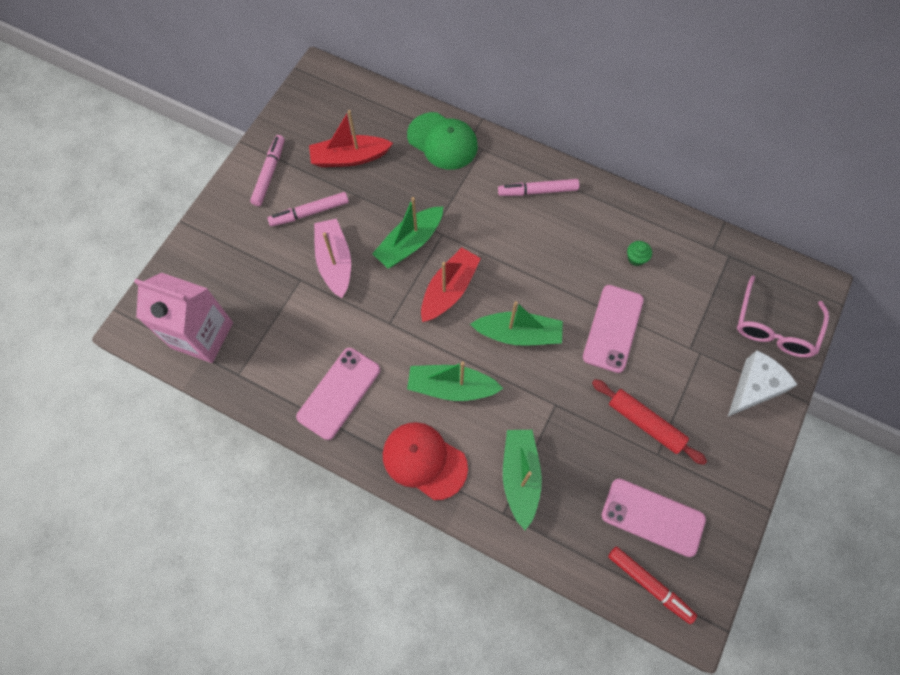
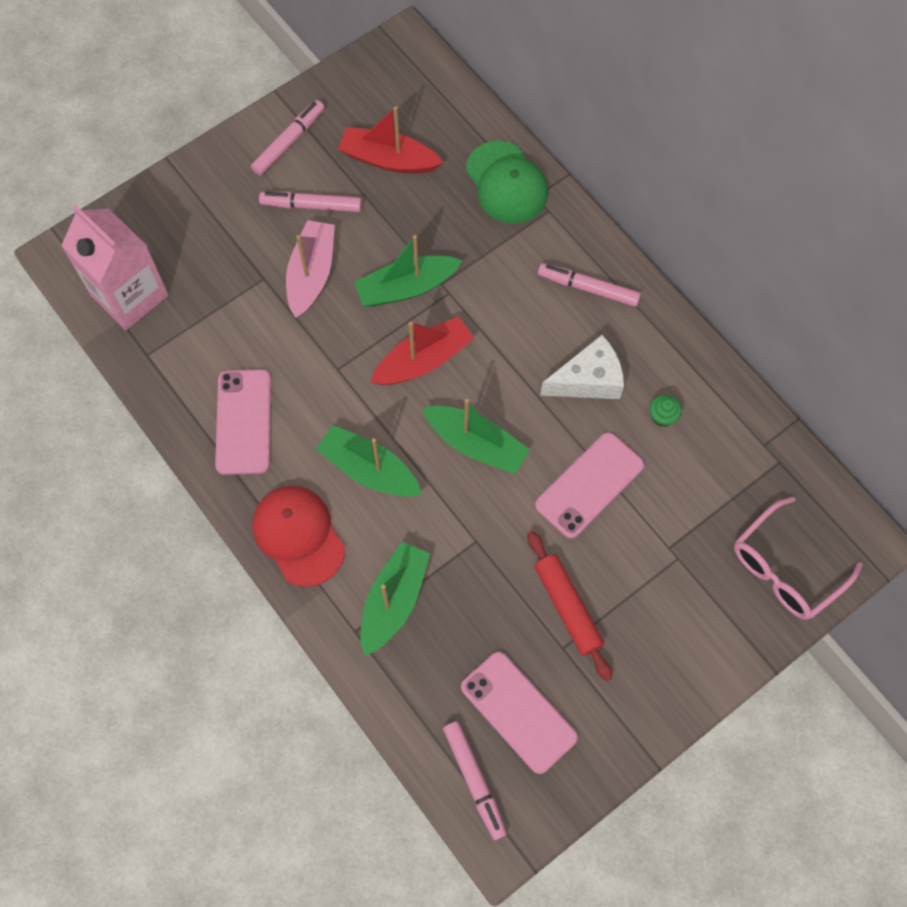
camera: 25 degrees right, 0 degrees up
(339, 393) = (243, 422): pink phone -> pink phone turned 60 degrees counterclockwise
(649, 584) = (474, 780): red marker -> pink marker
(754, 388) = (719, 626): white cheese -> white cheese (588, 380)

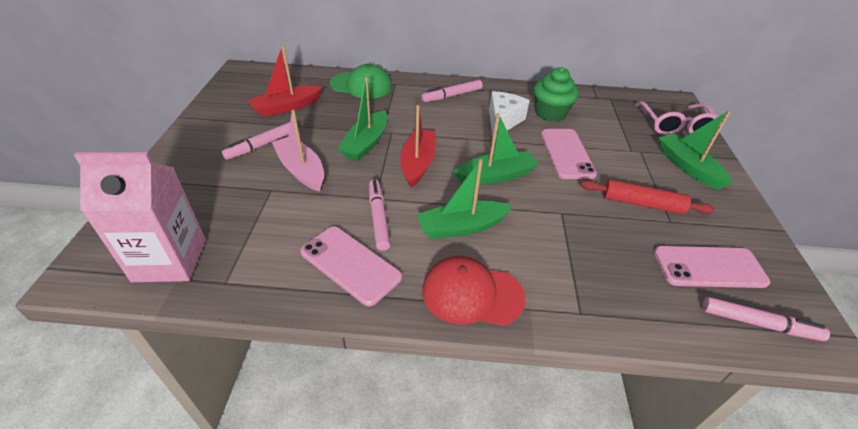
camera: 50 degrees left, 25 degrees down
(289, 142) = (213, 129): pink marker -> pink marker (378, 218)
(394, 601) = (573, 276): green boat -> green boat (687, 167)
(662, 416) = (550, 113): green cupcake -> green cupcake, size x2.13

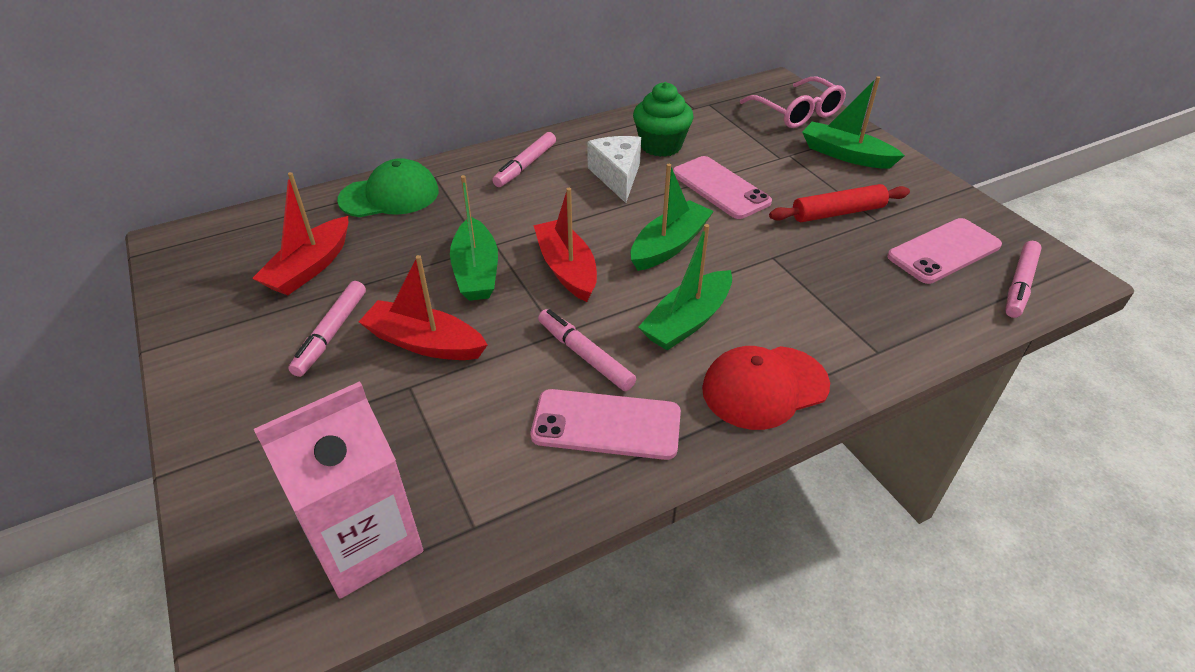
camera: 30 degrees left, 0 degrees up
(301, 170) = (424, 342): pink boat -> red boat
(758, 323) = (1019, 285): pink marker -> pink marker turned 135 degrees clockwise

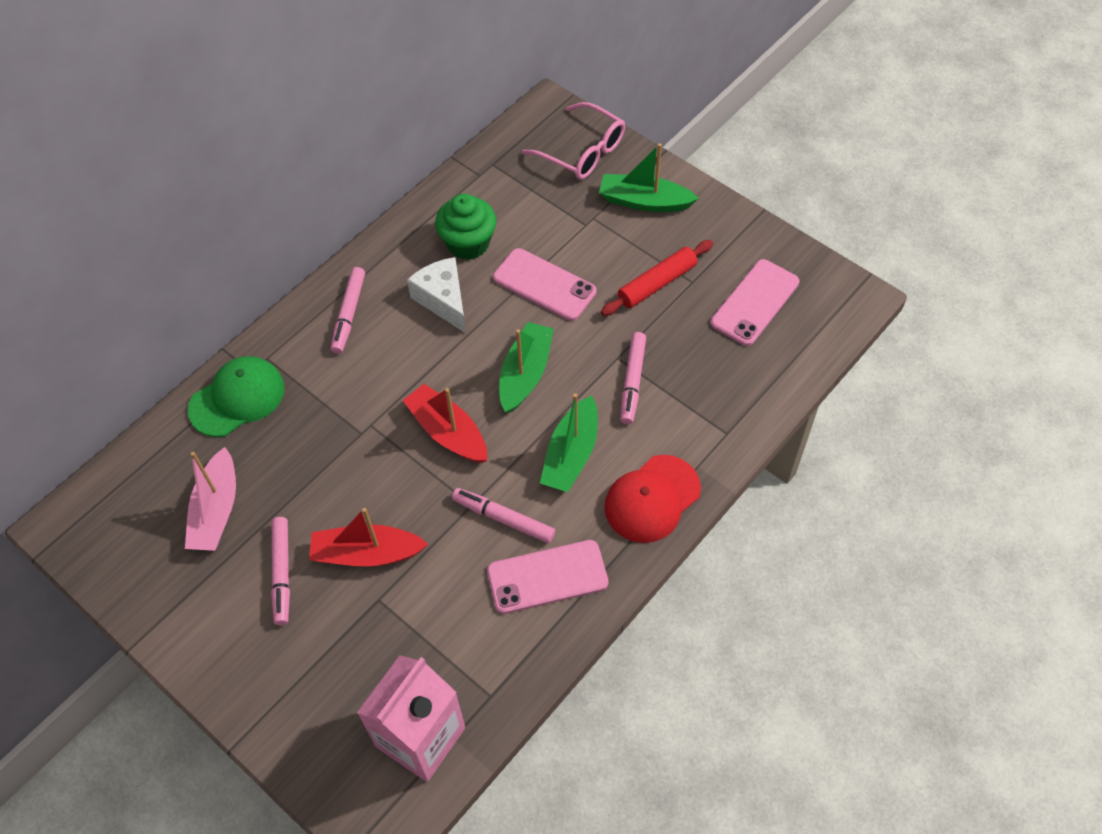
camera: 20 degrees left, 15 degrees up
(310, 267) = (216, 510): red boat -> pink boat
(476, 271) = (370, 462): green boat -> none
(1019, 285) = (820, 322): pink marker -> pink marker (632, 381)

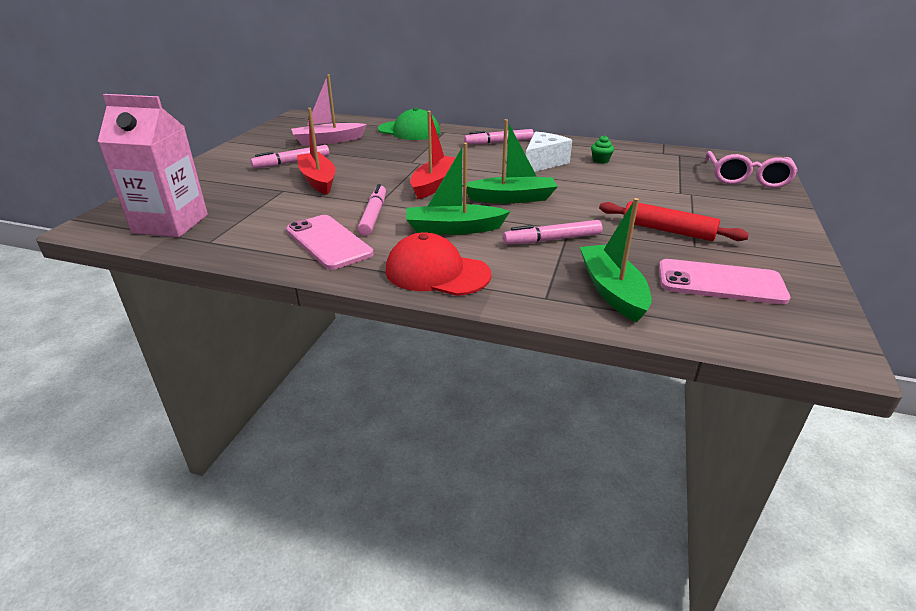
camera: 65 degrees right, 25 degrees down
(468, 243) = (600, 161): green cupcake -> green cupcake, size x0.47
(544, 285) = (601, 189): pink phone -> none
(644, 201) = (743, 209): green boat -> green boat (612, 290)

